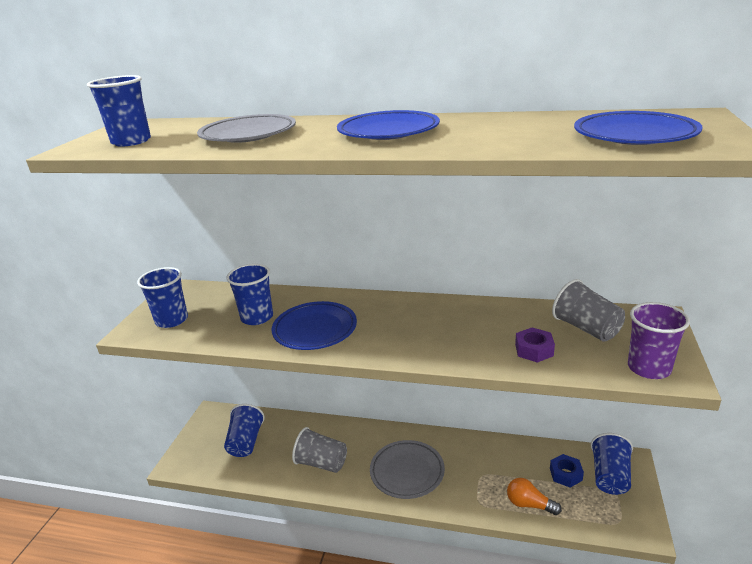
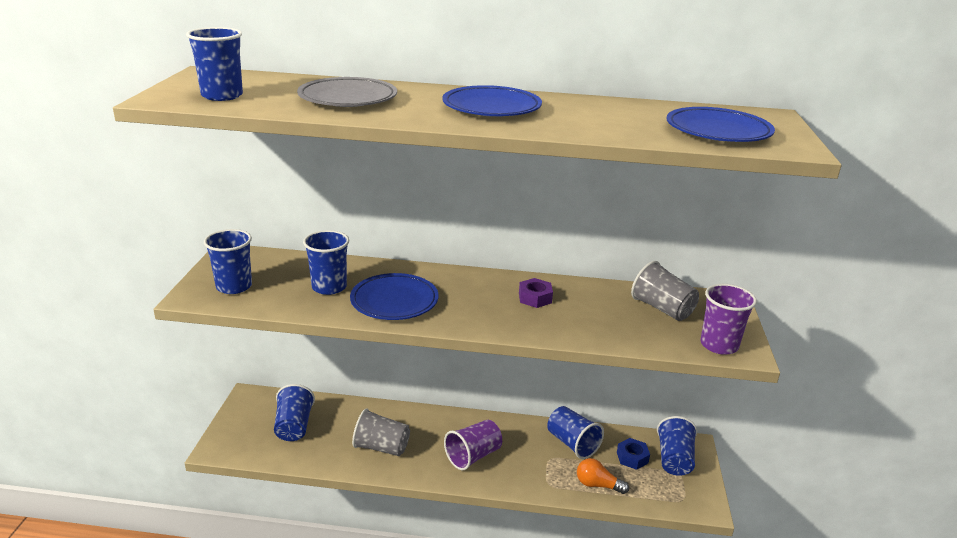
camera: 10 degrees left, 0 degrees up
(407, 472) = (473, 456): grey plate -> purple cup
(505, 459) = (572, 443): none -> blue cup
(534, 350) = (614, 327): purple nut -> purple nut (535, 298)

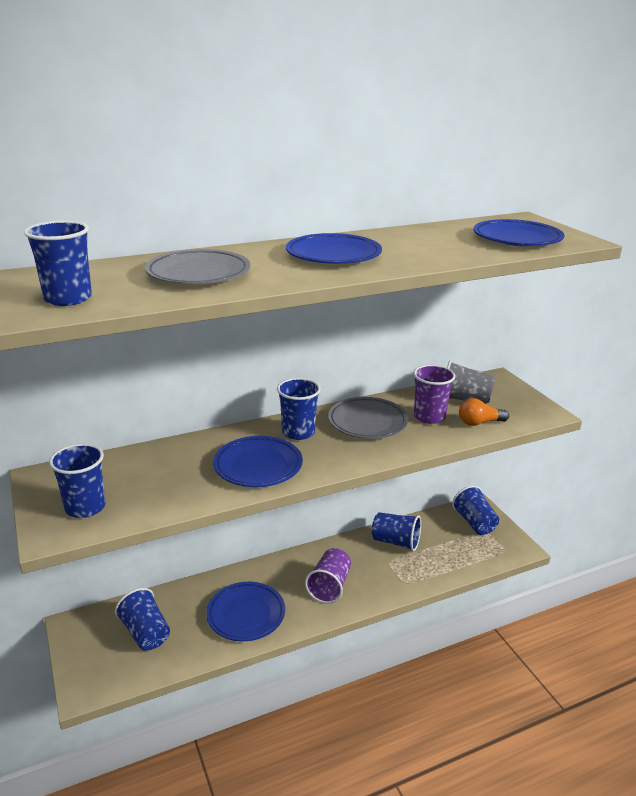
camera: 30 degrees left, 0 degrees up
(329, 287) = (183, 474): blue cup -> blue cup (298, 432)
(381, 447) = (246, 614): grey cup -> blue plate
(535, 298) = (367, 422): purple nut -> grey plate
(597, 485) = (440, 566): orange light bulb -> orange light bulb (479, 422)
(632, 457) = (446, 534): blue nut -> none
(719, 345) = (528, 414): purple cup -> purple cup (429, 417)

